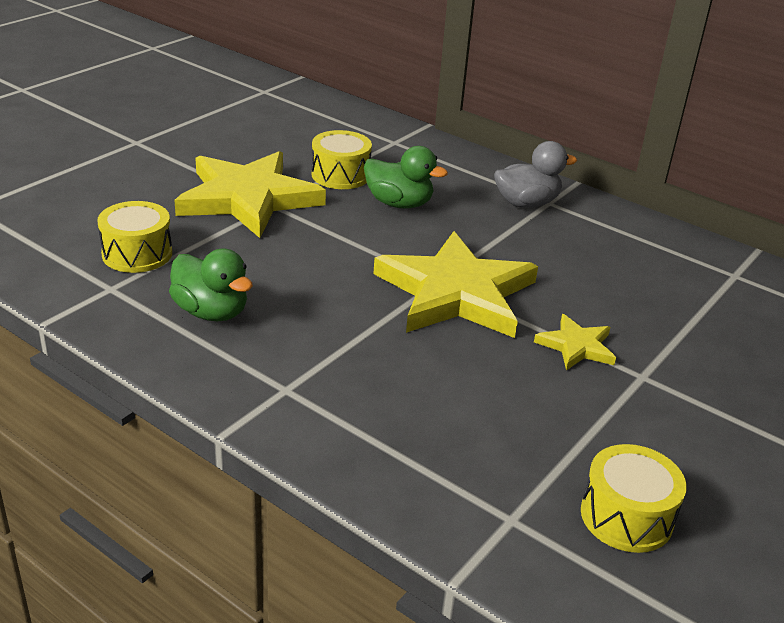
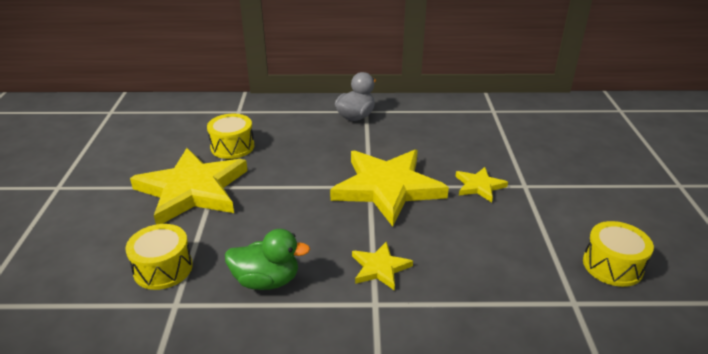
camera: 35 degrees left, 0 degrees up
(336, 361) = (380, 268): none -> yellow star
(399, 203) = (289, 149): green duck -> none

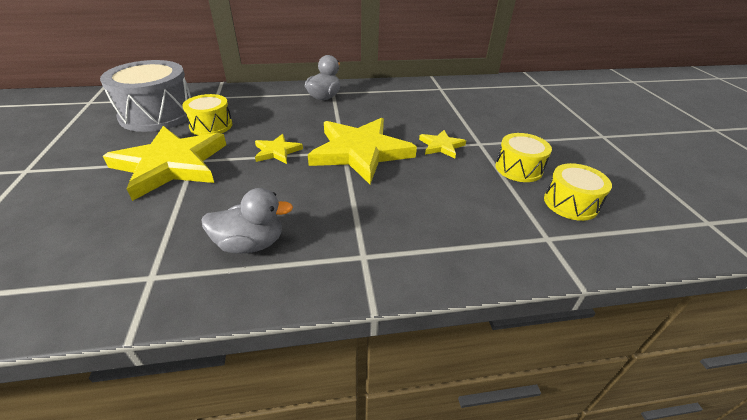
camera: 10 degrees left, 5 degrees up
(163, 268) = (138, 241): yellow drum -> yellow drum (518, 168)
(178, 130) = (158, 114): none -> grey drum
(266, 280) = (250, 244): green duck -> grey duck
(380, 268) = (363, 222): yellow star -> yellow star (277, 151)

